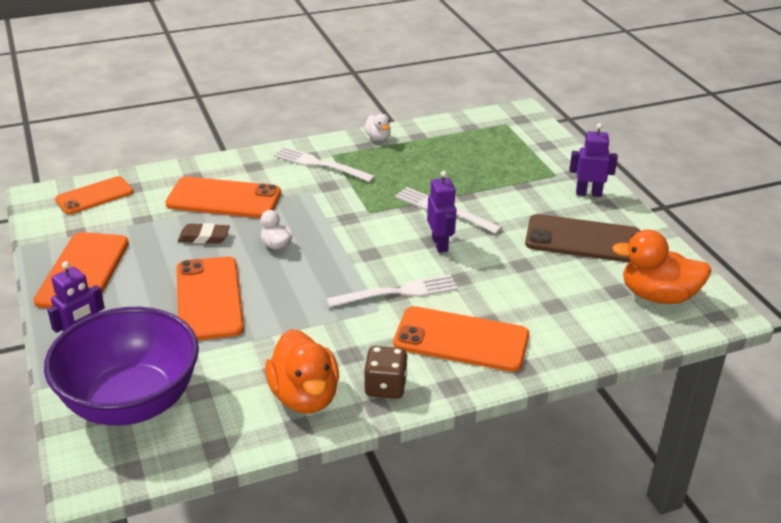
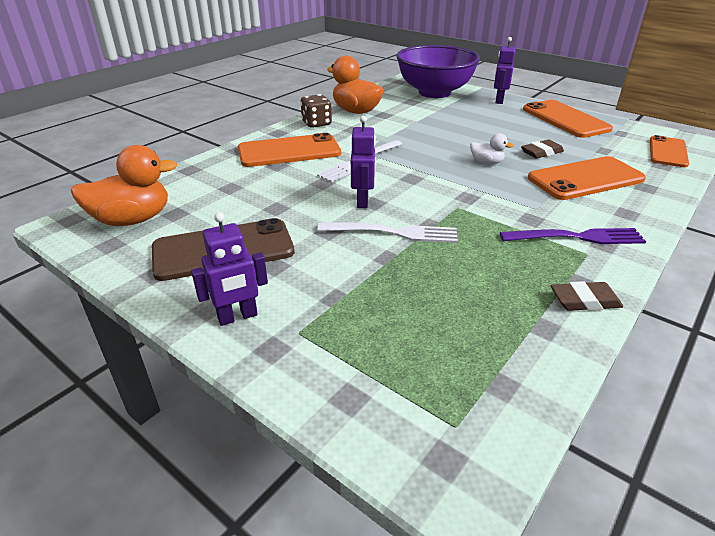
camera: 150 degrees right, 0 degrees up
(209, 299) = (472, 128): orange phone -> none
(319, 164) = (577, 237): white fork -> purple fork
(378, 138) = (584, 301): white duck -> brown eraser
(440, 244) = (363, 201): purple robot -> purple robot turned 135 degrees counterclockwise

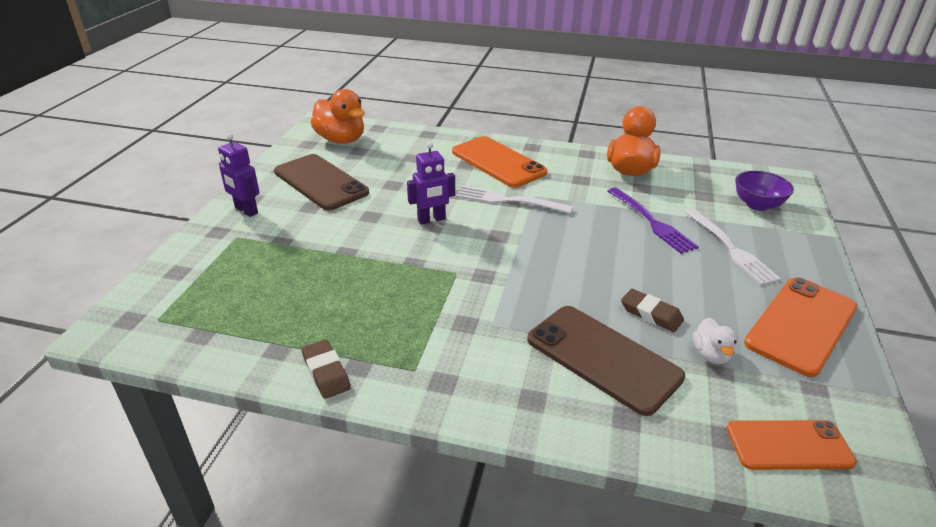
camera: 65 degrees right, 0 degrees up
(316, 123) = (573, 158): brown dice -> none
(394, 232) = (387, 247): white fork -> white fork (731, 248)
(434, 92) = (757, 205): purple bowl -> purple bowl, size x0.48
(486, 163) = (579, 275): white duck -> white duck (710, 355)
(499, 100) = (798, 257): purple robot -> none
(577, 237) = (445, 360): purple fork -> purple fork (652, 222)
(585, 179) = (602, 358): orange phone -> brown phone

